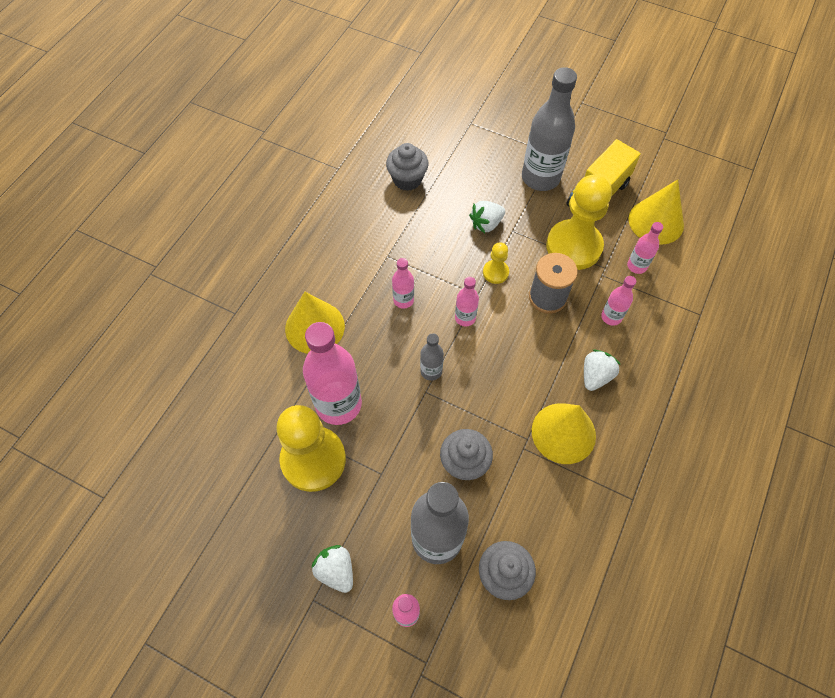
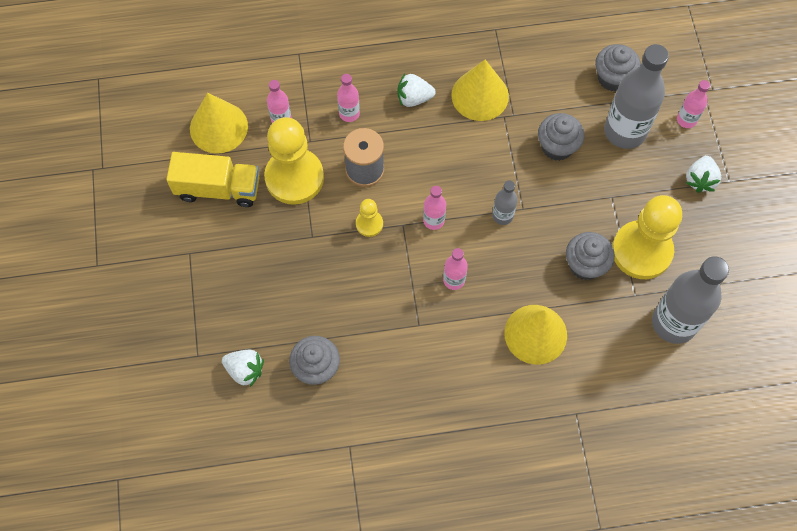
camera: 125 degrees left, 5 degrees up
(338, 404) = (585, 265): pink bottle -> grey cupcake
(486, 224) = (320, 263): white strawberry -> white strawberry (245, 370)
(540, 178) = (230, 248): grey bottle -> grey bottle (674, 323)

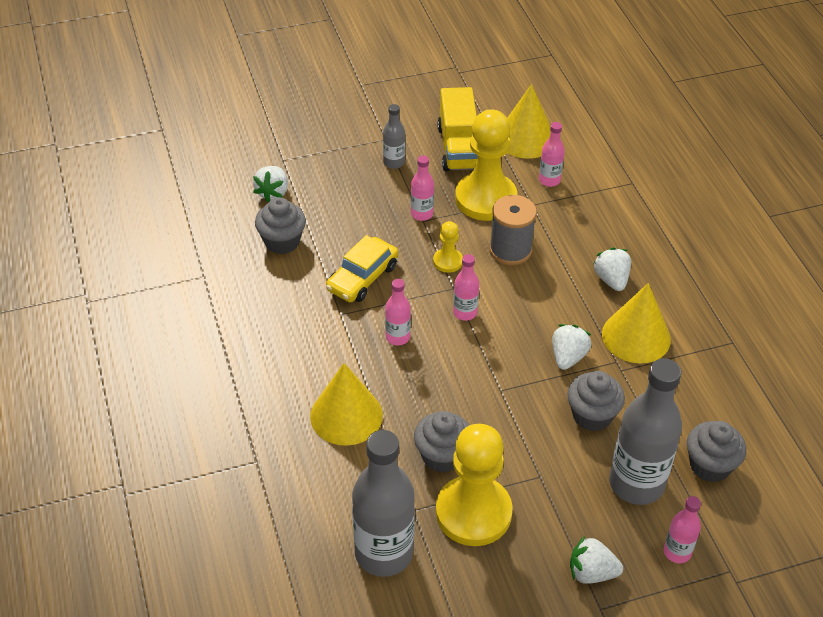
camera: 80 degrees right, 20 degrees down
(349, 113) = (573, 230): pink bottle -> pink bottle (422, 214)
(377, 300) = (362, 277): none -> yellow car
(495, 150) = (568, 357): none -> white strawberry
(502, 215) = (486, 372): grey bottle -> grey bottle (394, 162)

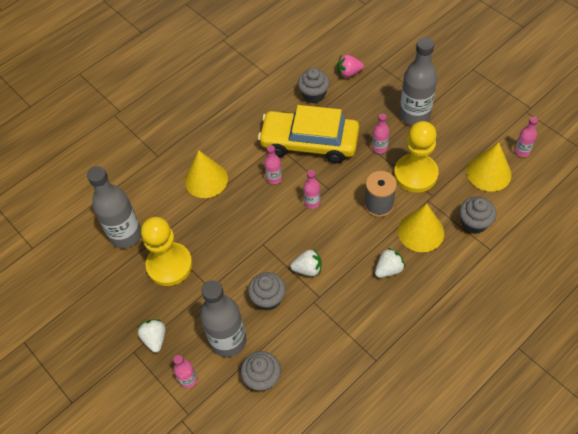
camera: 70 degrees right, 10 degrees up
(273, 193) = (349, 73): white strawberry -> pink strawberry
(362, 277) = (309, 142): yellow car -> yellow car, size x1.81
(394, 162) = (414, 115): grey bottle -> grey bottle, size x2.07
(442, 456) = (200, 235): grey cupcake -> grey cupcake (474, 223)
(448, 261) = (348, 177): yellow pawn -> none
(458, 148) = (452, 141): yellow truck -> none
(549, 180) = (457, 201): pink bottle -> pink bottle (522, 151)
(636, 336) = (347, 300): yellow cone -> yellow cone (421, 232)

